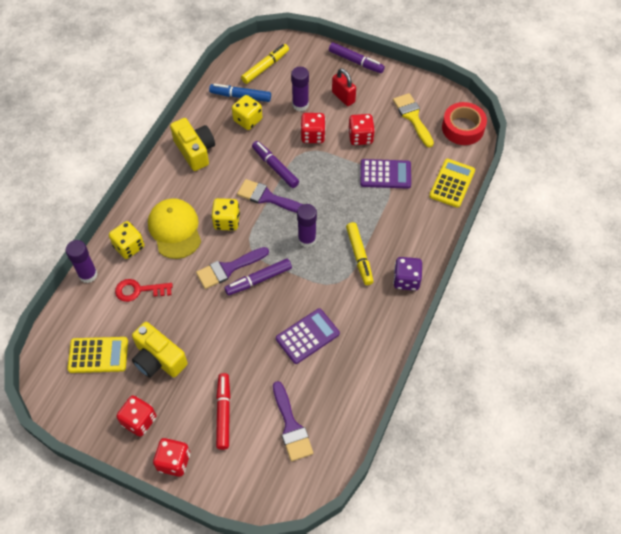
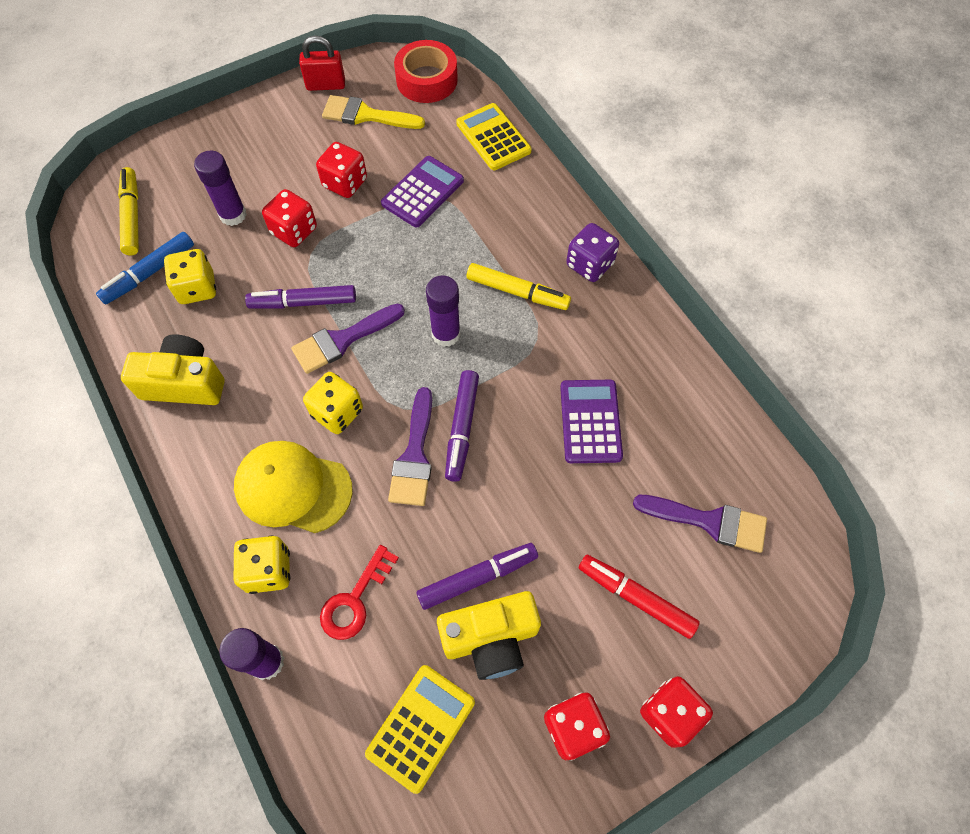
camera: 55 degrees left, 5 degrees up
(343, 97) = (267, 163): red padlock -> red padlock (326, 85)
(356, 62) = (227, 118): purple marker -> purple marker (477, 578)

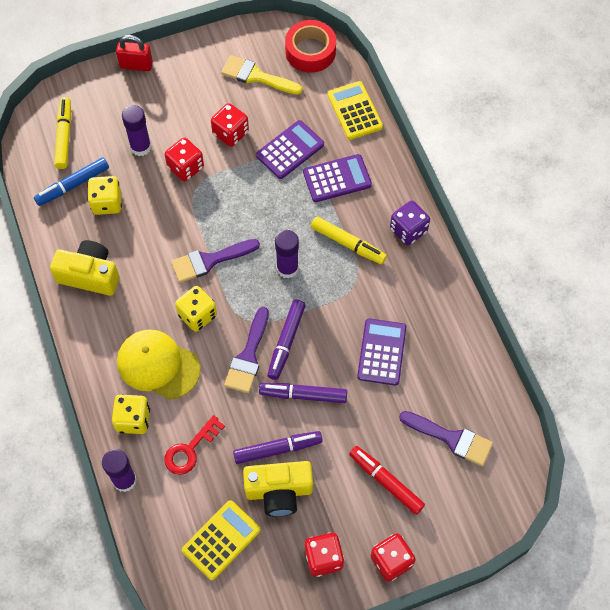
camera: 10 degrees right, 0 degrees up
(303, 302) = (184, 226): purple marker -> purple marker (303, 395)
(326, 85) = (228, 44): red padlock -> red padlock (136, 65)
(487, 217) = (337, 178): none -> purple calculator

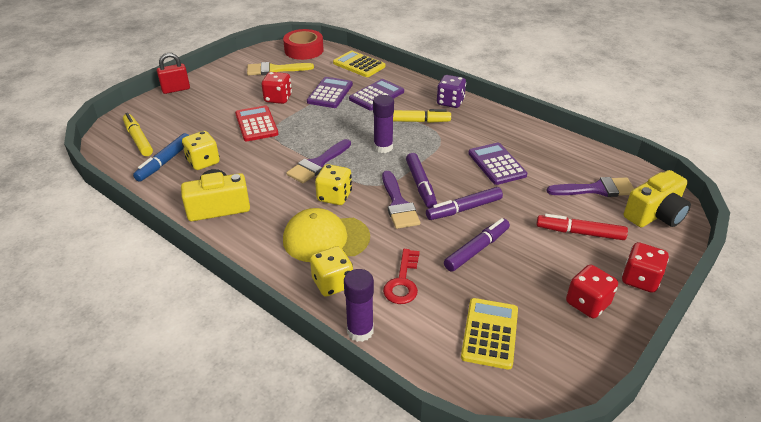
camera: 30 degrees left, 25 degrees down
(140, 147) = (210, 125): purple glue stick -> none
(185, 167) = (256, 124): red dice -> red calculator
(279, 491) = (505, 276): yellow camera -> yellow camera (655, 214)

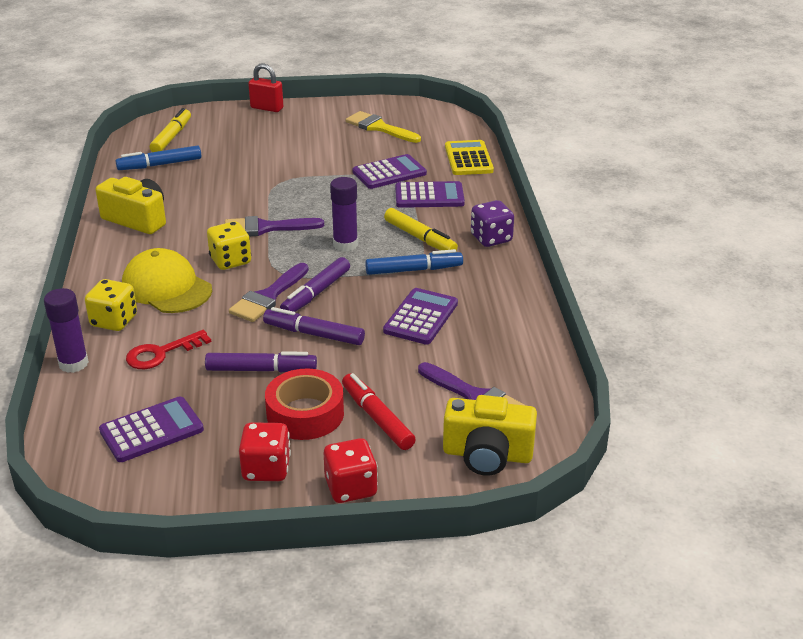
camera: 45 degrees right, 5 degrees down
(203, 162) = (185, 179): yellow dice -> none
(256, 124) = (277, 169): red calculator -> none
(278, 98) = (334, 155): red dice -> none
(304, 50) = (440, 121): red tape -> red tape (305, 414)
(445, 141) = (414, 270): none -> blue marker
(489, 333) = (151, 430): yellow calculator -> purple calculator

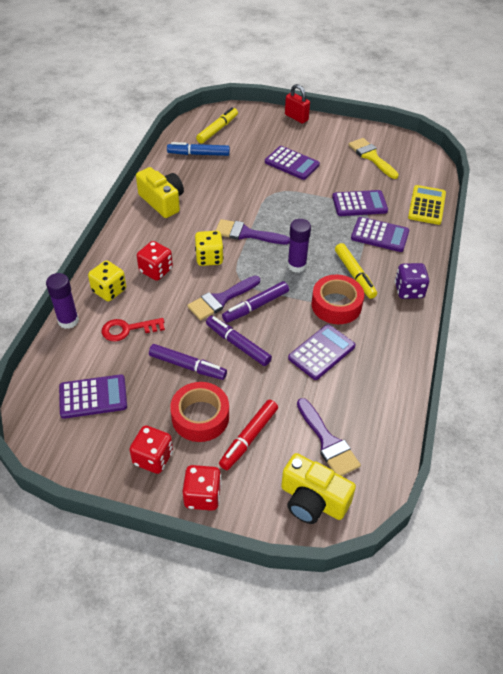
camera: 20 degrees right, 15 degrees up
(166, 288) = (156, 270): yellow cap -> red dice
(285, 151) = (292, 163): none -> purple calculator
(377, 418) = (248, 438): red marker -> red marker turned 135 degrees counterclockwise
(414, 270) = (336, 305): blue marker -> red tape

